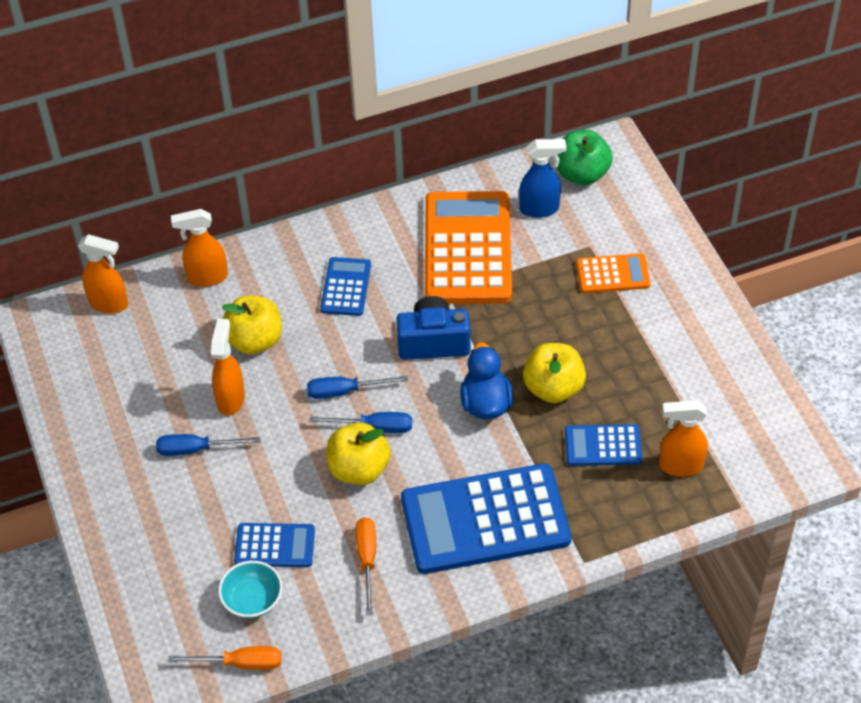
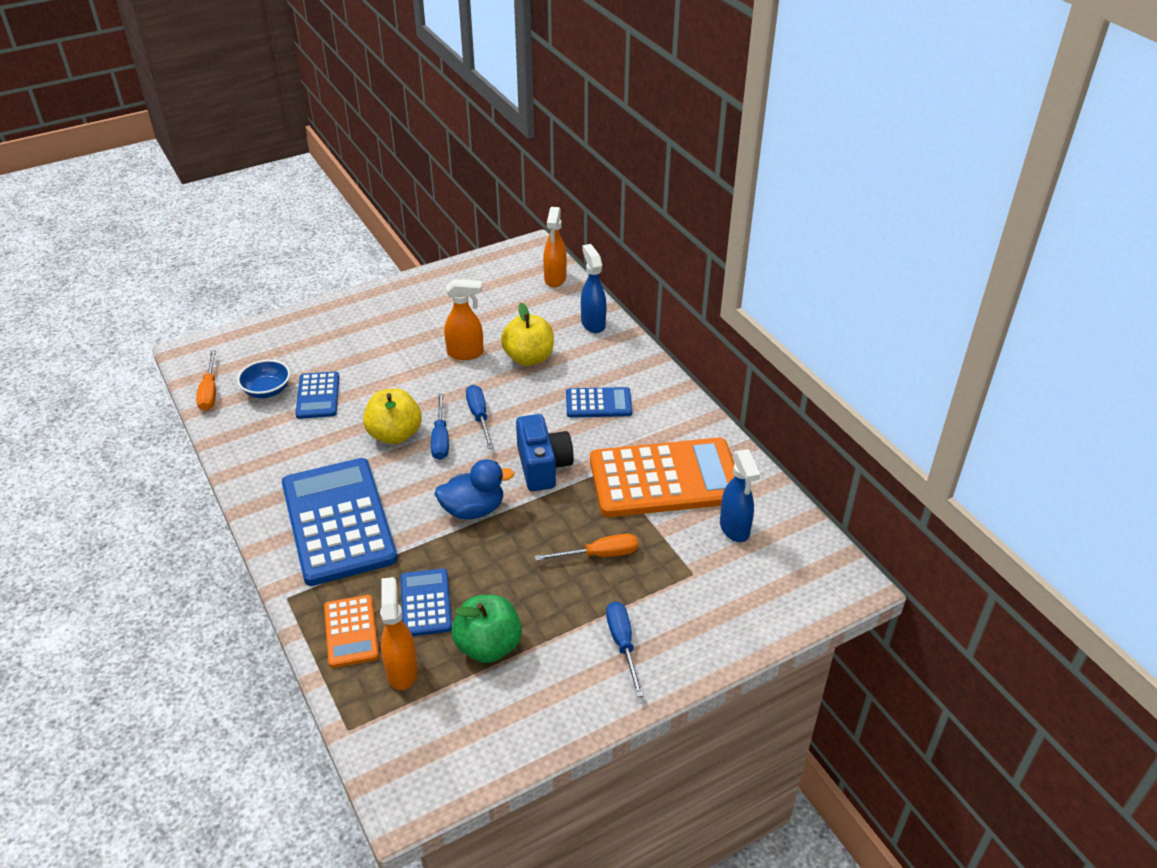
camera: 80 degrees right, 10 degrees down
(196, 449) = (413, 342): blue screwdriver -> blue screwdriver (622, 644)
(207, 277) = (593, 323): orange spray bottle -> blue spray bottle
(252, 600) = (267, 390): turquoise bowl -> blue bowl
(367, 560) = (300, 450): orange screwdriver -> orange screwdriver (599, 555)
(553, 388) = (496, 558): yellow apple -> none
(582, 174) = (796, 559): green apple -> green apple (488, 646)
(613, 274) = (657, 596): orange calculator -> orange calculator (351, 631)

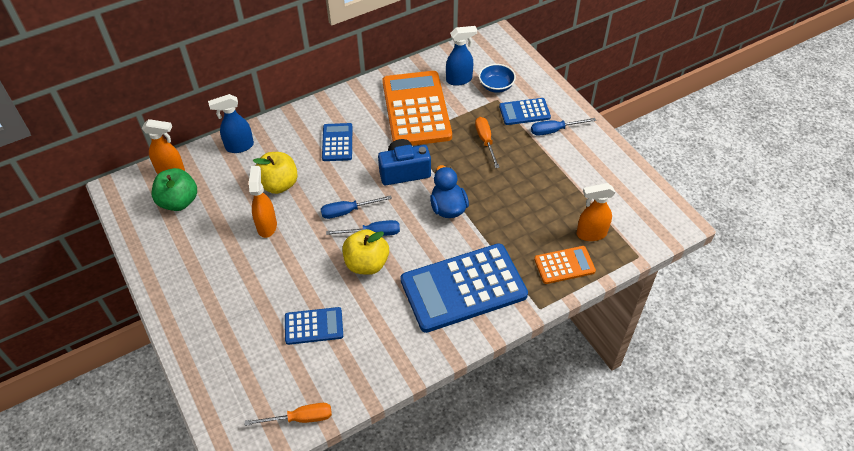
camera: 90 degrees left, 10 degrees up
(267, 390) = (303, 368): blue bowl -> blue bowl (496, 86)
(426, 603) = (535, 227): blue calculator -> blue calculator (524, 112)
(488, 646) = (565, 192): green apple -> green apple (179, 202)

